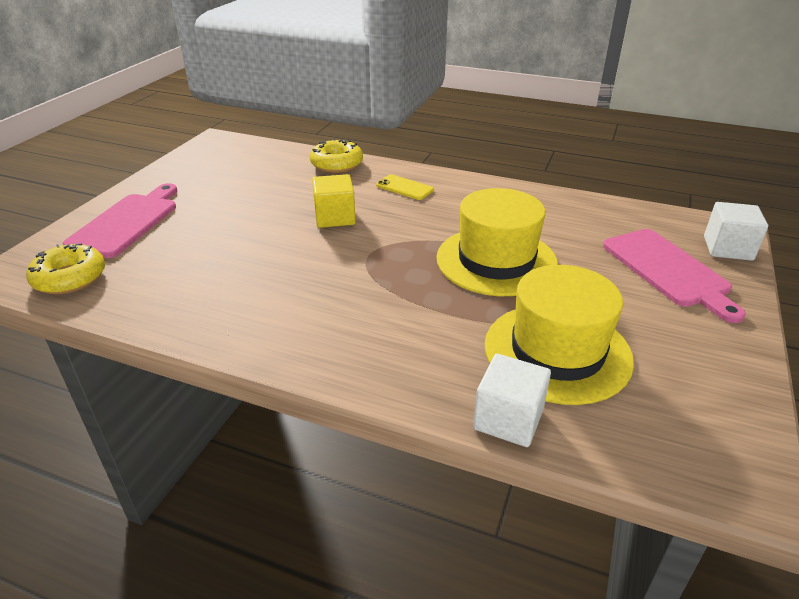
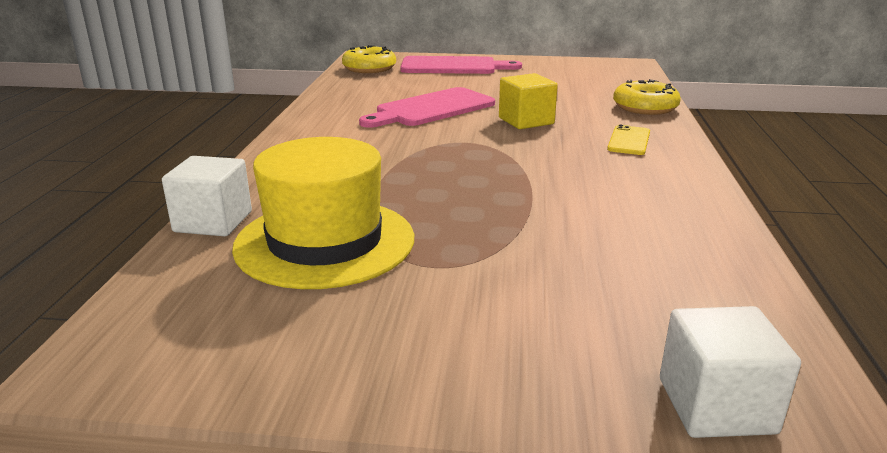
camera: 75 degrees right, 10 degrees down
(496, 261) = (499, 199): yellow hat -> none
(668, 270) = (570, 327): pink cutting board -> pink cutting board (431, 109)

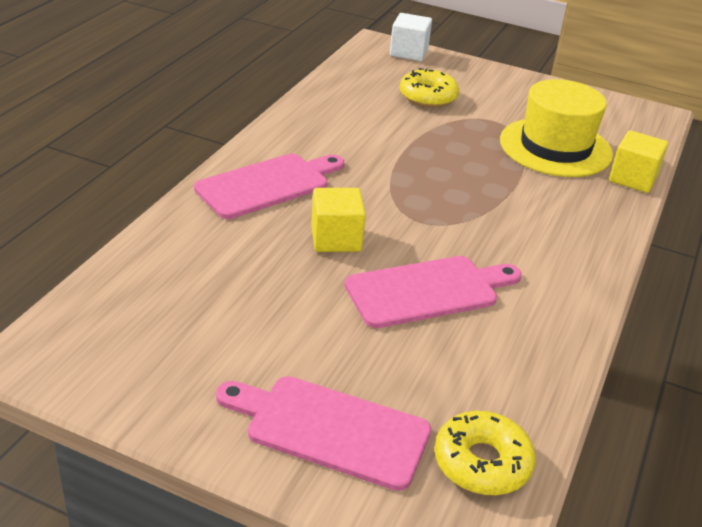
camera: 165 degrees left, 10 degrees up
(213, 222) = (633, 179): white cube -> yellow cube
(629, 141) = (267, 185): yellow phone -> pink cutting board
(645, 107) = (181, 230): yellow donut -> yellow donut (428, 97)

